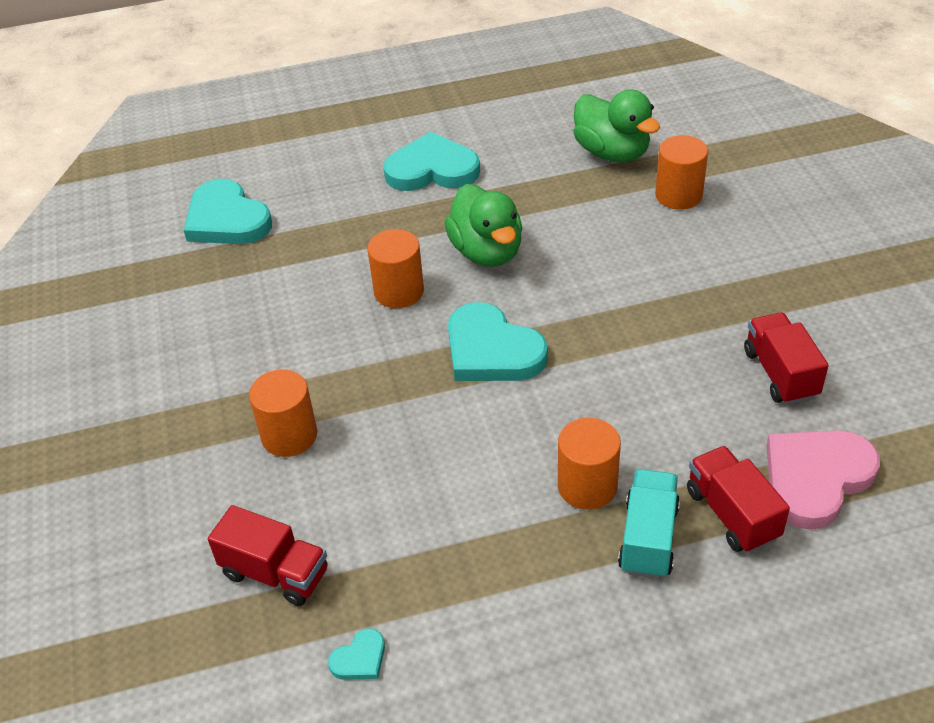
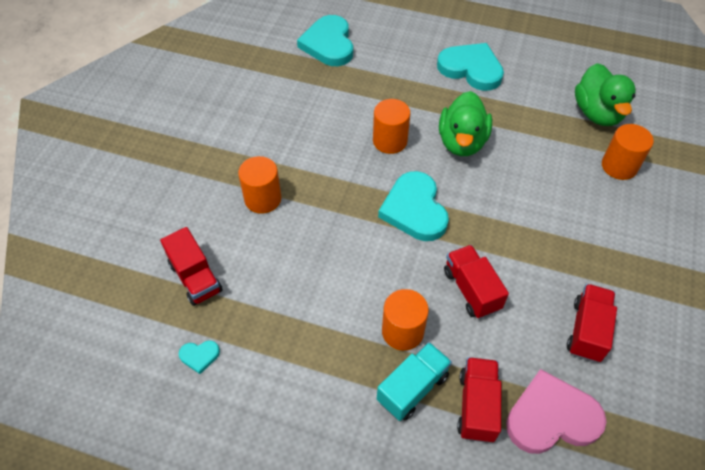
camera: 30 degrees right, 10 degrees up
(627, 400) = (471, 290): none -> red truck

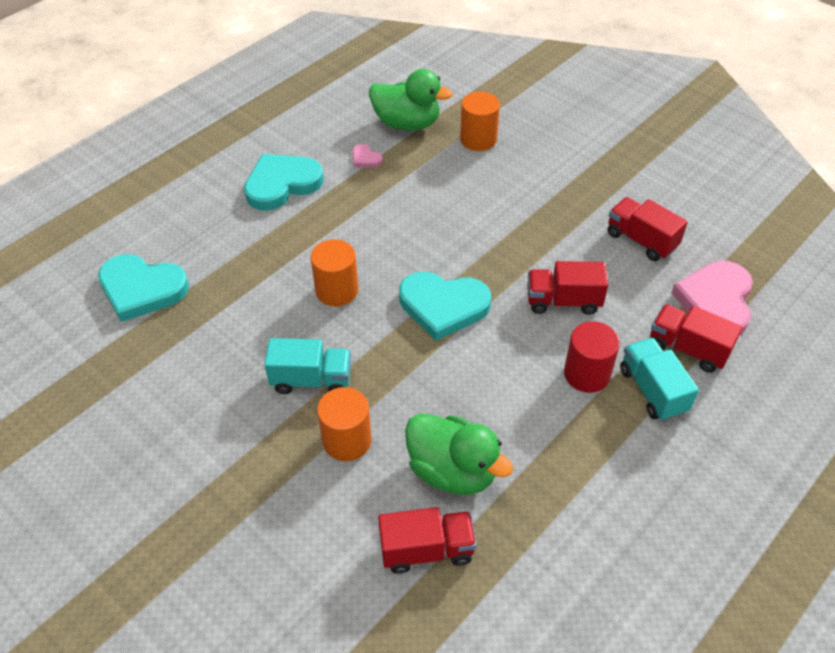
camera: 65 degrees left, 5 degrees down
(199, 356) = (540, 577): turquoise heart -> none
(303, 159) = (311, 380): none -> turquoise truck
(402, 331) = (587, 374): orange cylinder -> red cylinder
(462, 142) = (378, 233): green duck -> green duck (452, 471)
(535, 104) = (365, 158): none -> pink heart

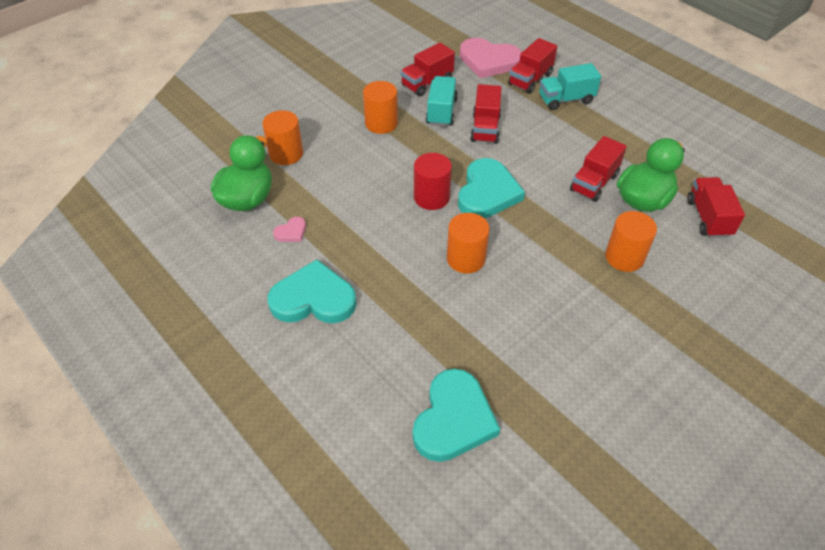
camera: 85 degrees left, 0 degrees up
(282, 184) = (313, 298): turquoise heart -> turquoise heart turned 120 degrees clockwise
(311, 380) = (566, 278): turquoise truck -> turquoise truck (441, 112)
(478, 415) = (594, 183): none -> red truck
(547, 206) = (381, 123): none -> orange cylinder
(587, 374) = (553, 126): red cylinder -> red cylinder (431, 197)

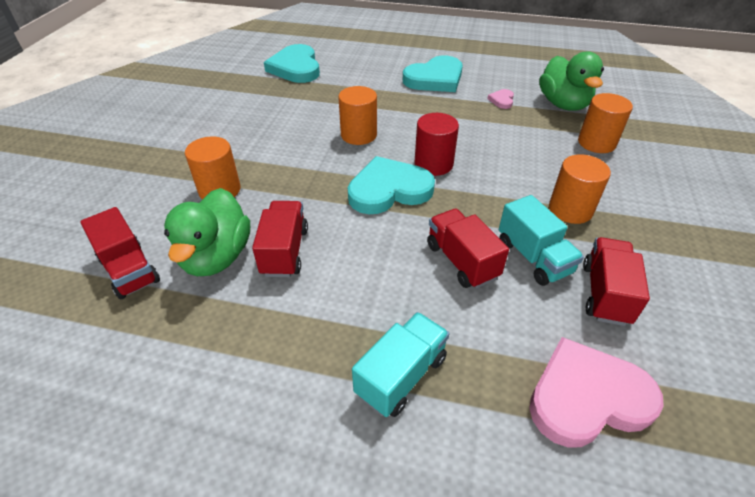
camera: 145 degrees right, 5 degrees down
(487, 192) = (389, 190): turquoise heart -> turquoise heart turned 90 degrees clockwise
(530, 79) = (487, 391): red truck -> none

